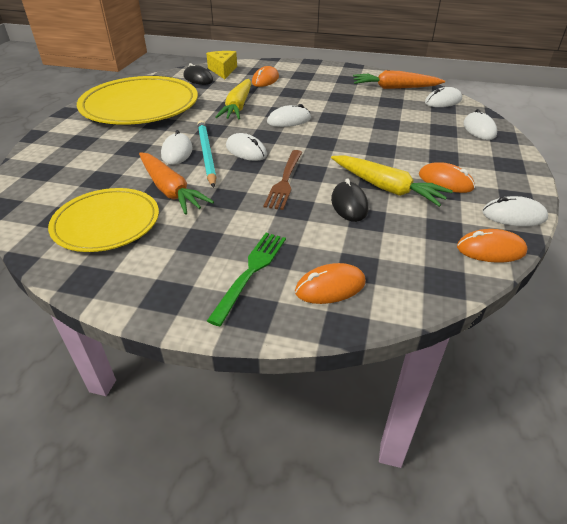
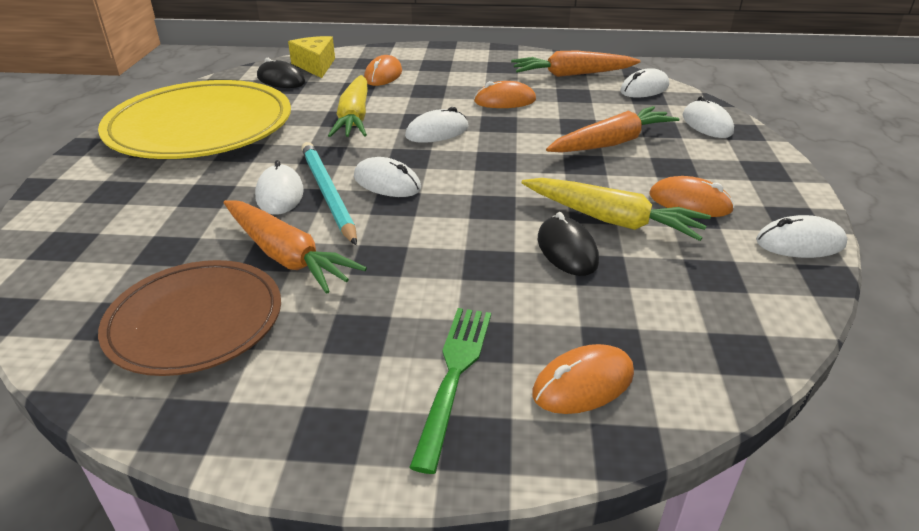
camera: 10 degrees left, 5 degrees down
(106, 223) = (195, 321): yellow plate -> brown plate
(285, 181) = (460, 224): brown fork -> none
(405, 137) = (611, 143): none -> orange carrot
(490, 249) = (789, 297): orange mouse -> orange mouse (505, 101)

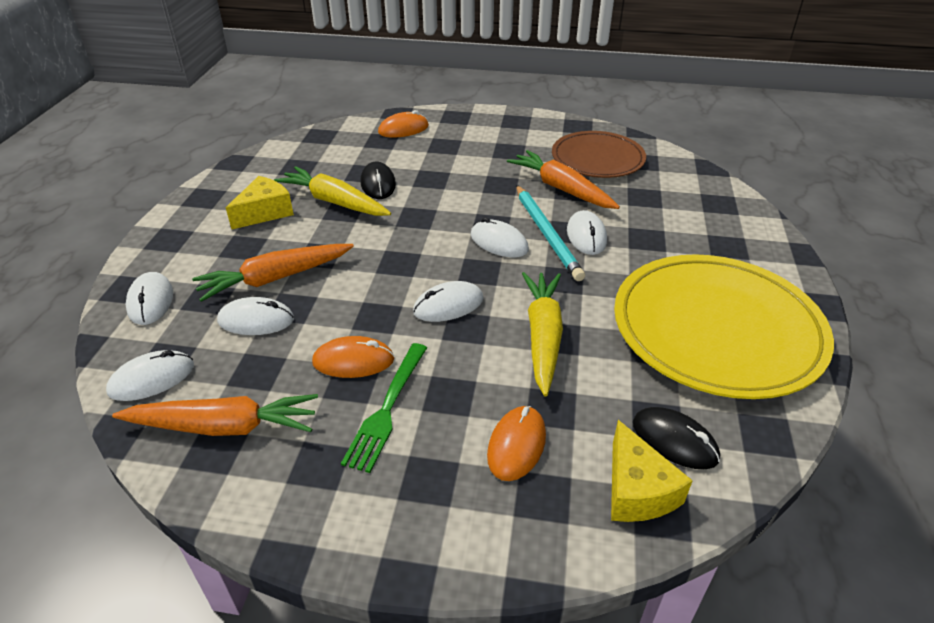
camera: 175 degrees left, 5 degrees up
(454, 374) = (461, 134): green fork -> green fork (387, 409)
(690, 202) = (265, 212): orange mouse -> yellow cheese
(800, 243) = (223, 181): white mouse -> white mouse (256, 320)

